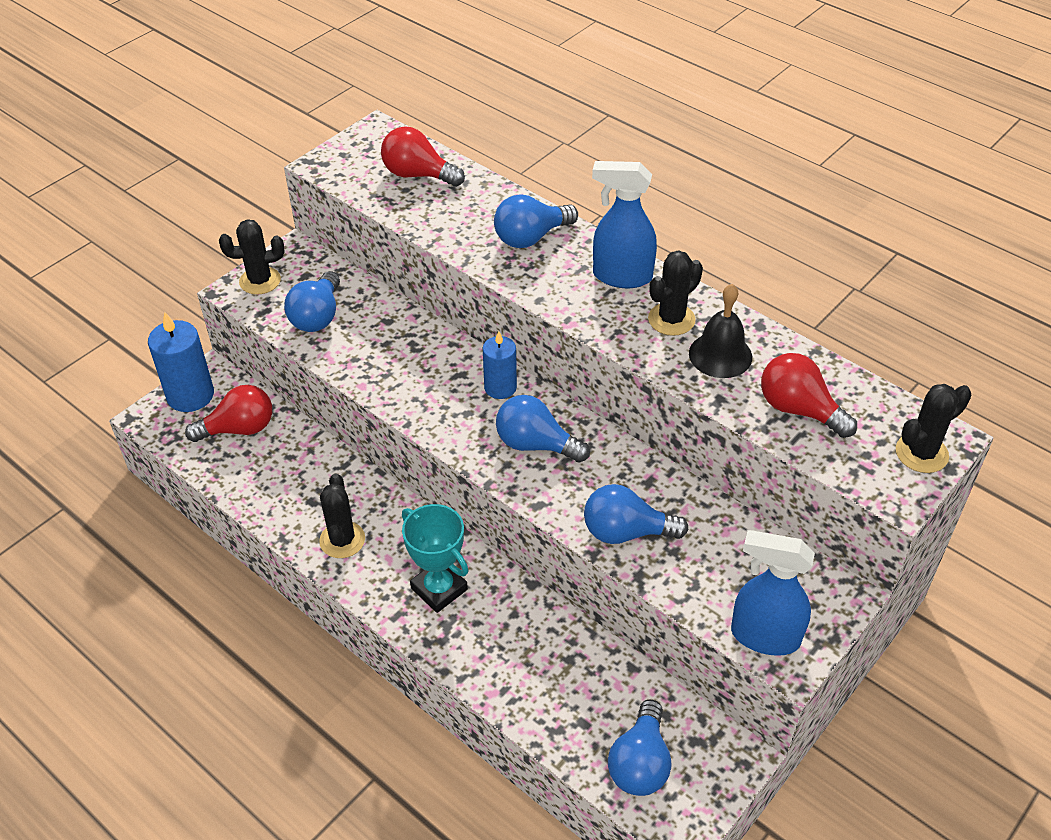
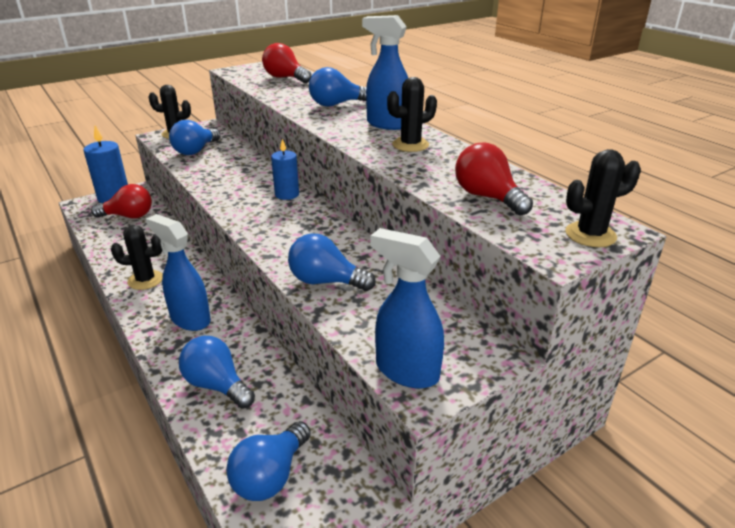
camera: 15 degrees right, 15 degrees down
(342, 540) = (145, 280): black cactus -> black cactus turned 75 degrees clockwise
(439, 589) = (190, 319): turquoise trophy -> blue spray bottle
(535, 444) = (290, 224): blue light bulb -> blue light bulb (217, 385)
(720, 355) = (437, 164): black bell -> none

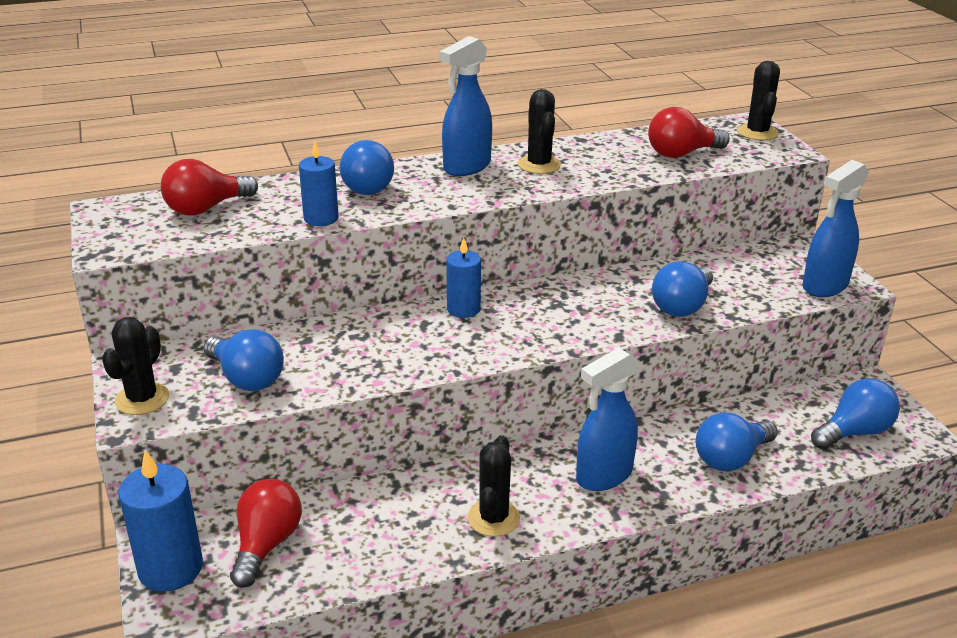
camera: 75 degrees left, 0 degrees up
(270, 476) = (854, 432): blue light bulb -> blue light bulb turned 75 degrees counterclockwise
(284, 100) = (321, 218): none -> blue candle

